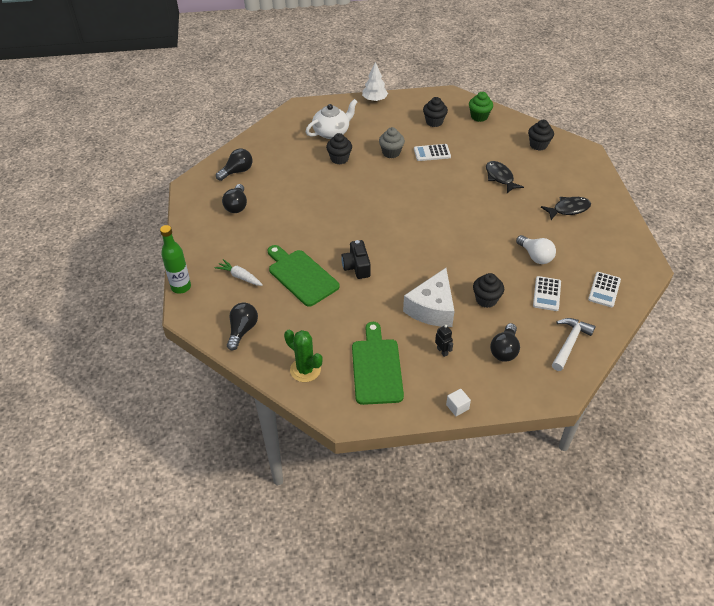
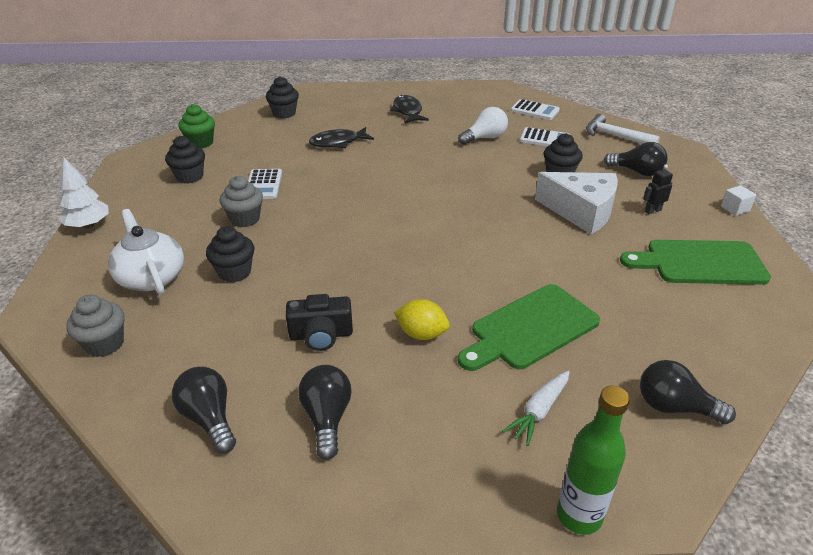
camera: 85 degrees left, 10 degrees down
(237, 206) = (327, 418): black light bulb -> black light bulb turned 105 degrees counterclockwise
(282, 131) = (105, 344): none -> grey cupcake
(294, 232) = (421, 334): none -> yellow lemon
(305, 370) = (732, 330): green cactus -> none
(356, 266) = (506, 269): black camera -> black camera (321, 335)

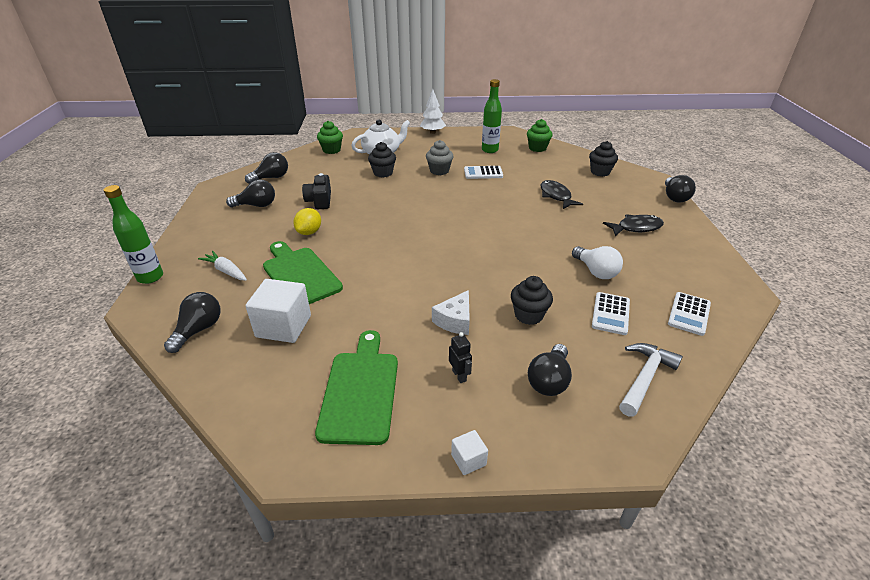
camera: 90 degrees right, 0 degrees up
(105, 344) = (331, 150): grey cupcake -> green cupcake
(189, 177) = (490, 150): black cupcake -> green bottle
(350, 87) = (674, 197): none -> black light bulb
(581, 212) = (455, 321): white cheese -> white cheese, size x0.59
(635, 327) = (283, 326): none -> white cube

